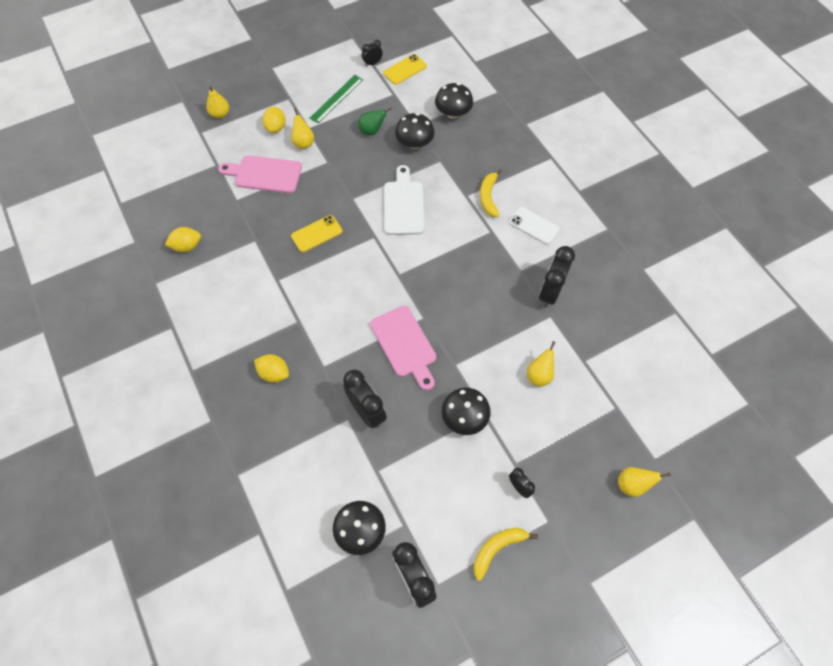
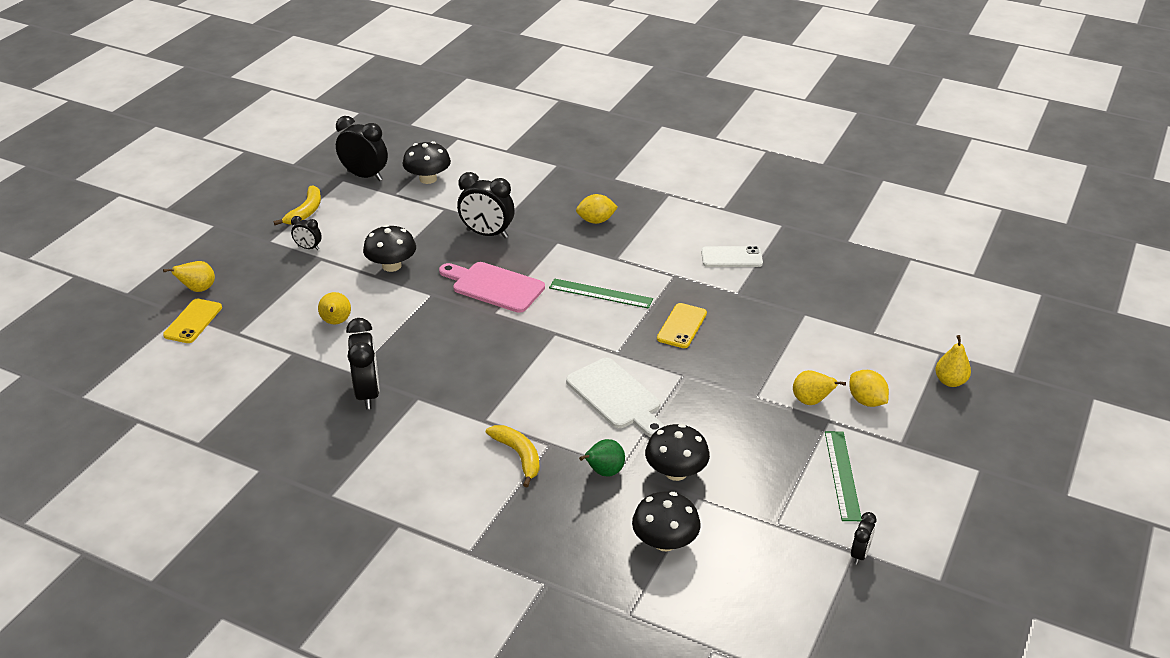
camera: 145 degrees right, 25 degrees down
(187, 246) = (795, 259): yellow lemon -> none
(265, 174) = (809, 349): pink cutting board -> none
(340, 292) = (600, 293): none -> green ruler
(372, 131) = (747, 458): green pear -> green pear (604, 472)
(405, 70) = (802, 571): yellow phone -> yellow phone (193, 321)
(534, 226) = (434, 451): white phone -> white phone (731, 257)

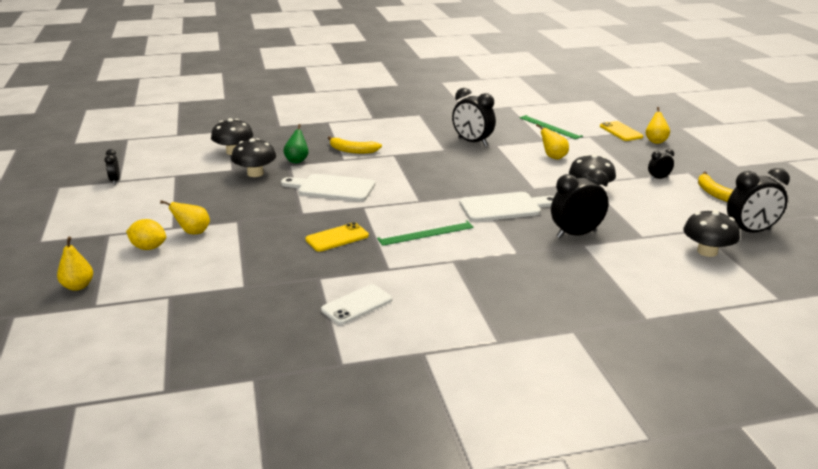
camera: 140 degrees right, 10 degrees down
(494, 286) = (504, 207): pink cutting board -> white cutting board
(596, 221) = (517, 282): yellow lemon -> none
(681, 326) = (337, 238): yellow phone -> yellow phone turned 75 degrees clockwise
(842, 475) = (145, 206): green ruler -> green ruler (550, 127)

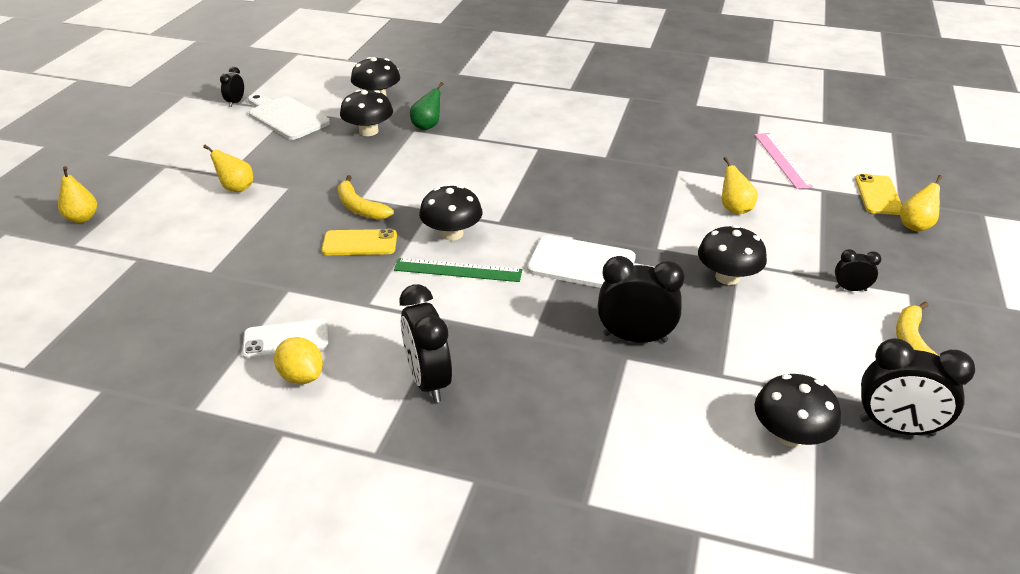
camera: 30 degrees right, 10 degrees up
(148, 247) = (181, 193): yellow lemon -> yellow lemon (301, 376)
(332, 188) = (424, 174): white cutting board -> white cutting board (286, 117)
(352, 150) = (499, 129): yellow banana -> yellow banana (360, 207)
(395, 215) = (452, 233): none -> black mushroom
(472, 142) = (652, 156): black clock -> black clock (428, 381)
(550, 127) = (782, 160): green ruler -> pink ruler

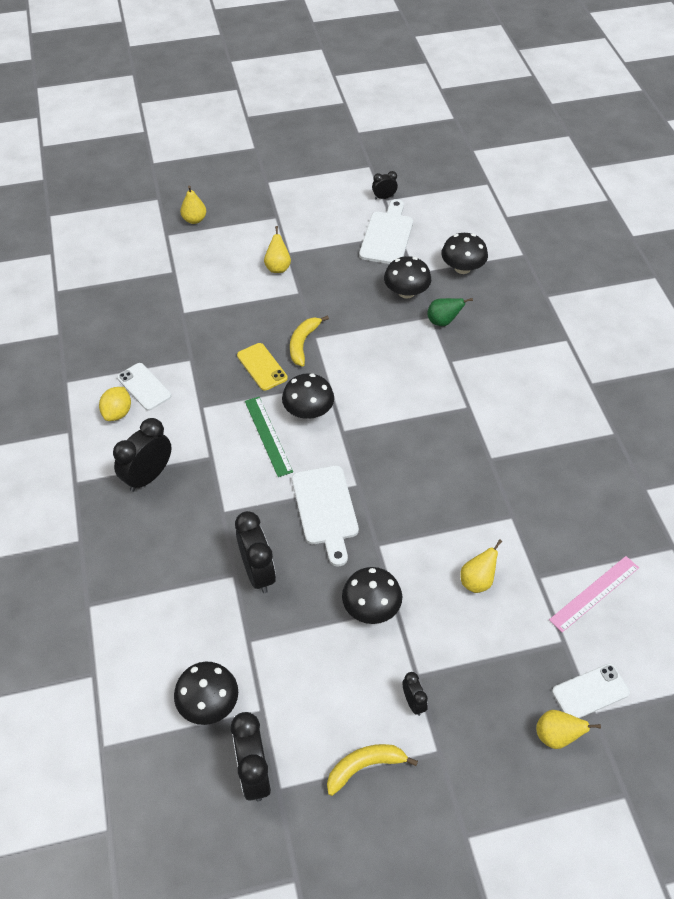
camera: 60 degrees right, 15 degrees up
(878, 195) = (590, 692): yellow phone -> white phone

